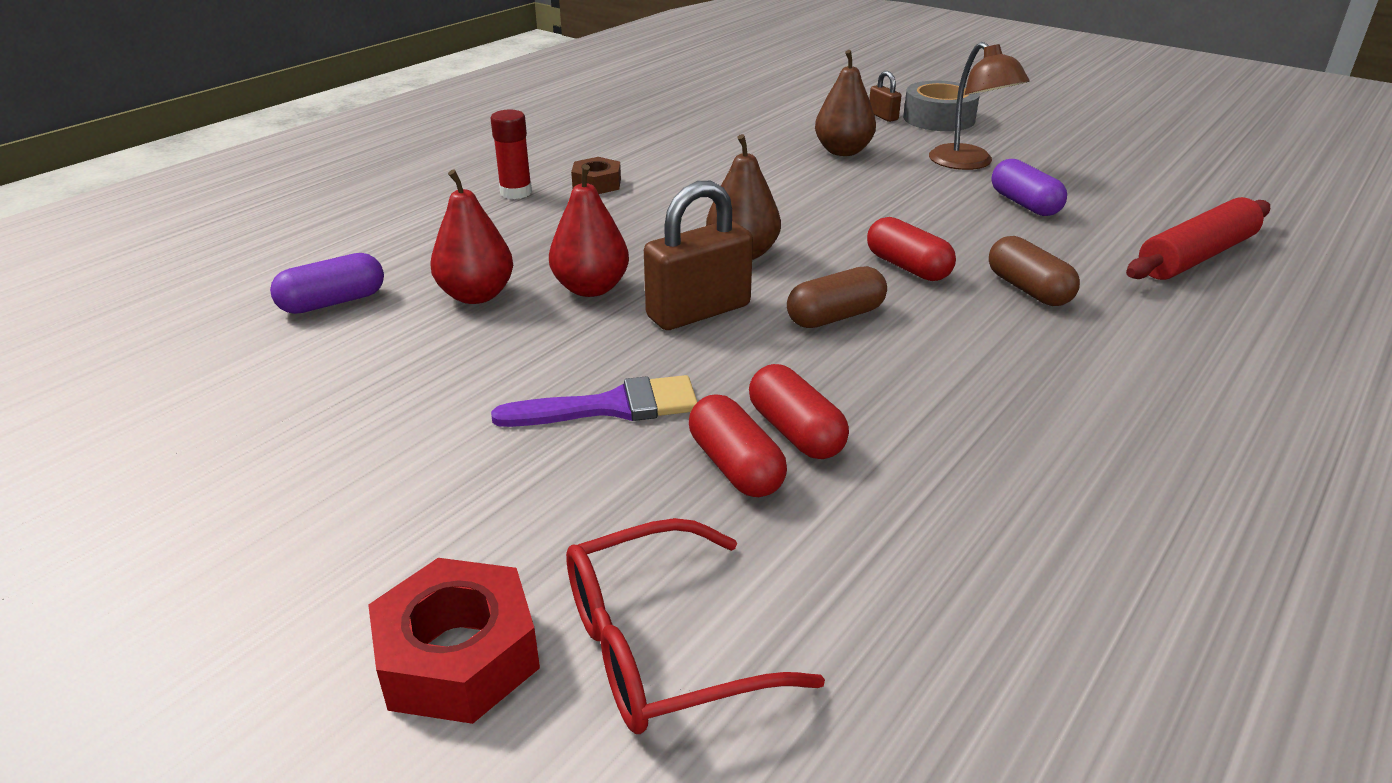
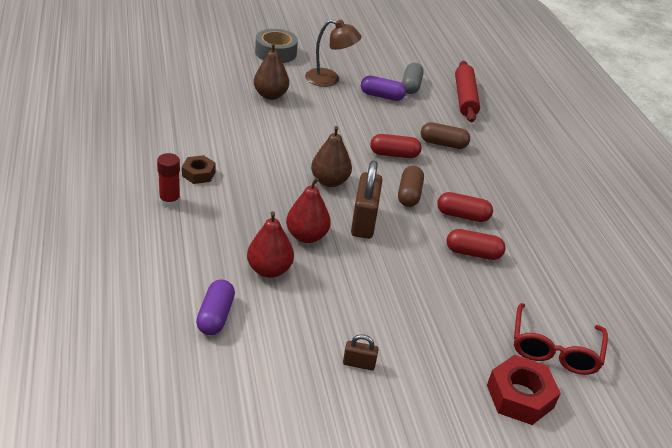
camera: 55 degrees left, 5 degrees up
(610, 407) = (409, 284): purple brush -> none
(735, 466) = (479, 278): red capsule -> red capsule (462, 215)
(883, 116) = (250, 61): brown padlock -> brown padlock (359, 364)
(1106, 210) = (411, 86): none -> grey capsule

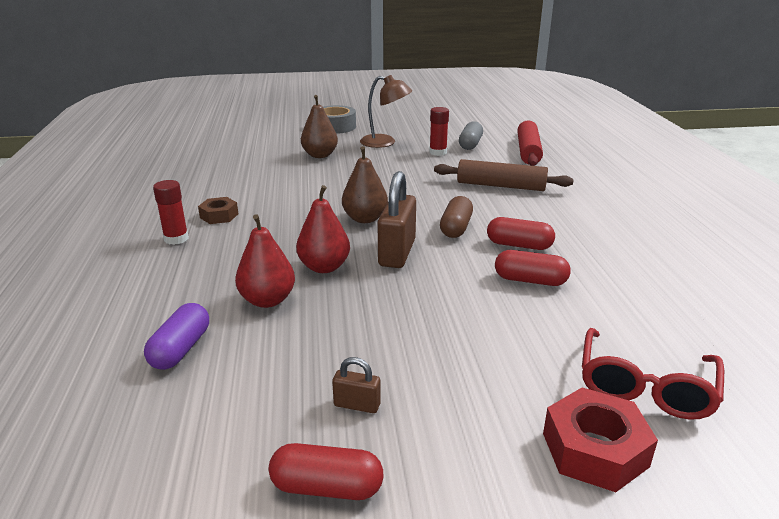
camera: 10 degrees right, 10 degrees down
(382, 96) = (438, 152): purple capsule -> red glue stick
(394, 154) = (443, 195): red capsule -> red capsule (327, 487)
(443, 144) = (501, 186): brown capsule -> brown rolling pin

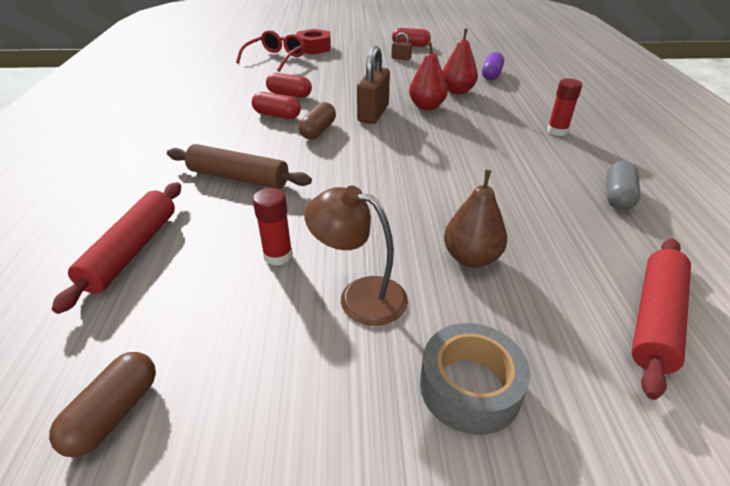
camera: 175 degrees left, 10 degrees up
(219, 216) = (540, 152): brown nut -> none
(235, 141) = (656, 319): none -> red rolling pin
(365, 219) = (397, 143): brown pear -> none
(470, 144) = (209, 279): grey capsule -> grey capsule (618, 196)
(473, 119) = (114, 413): none -> brown capsule

